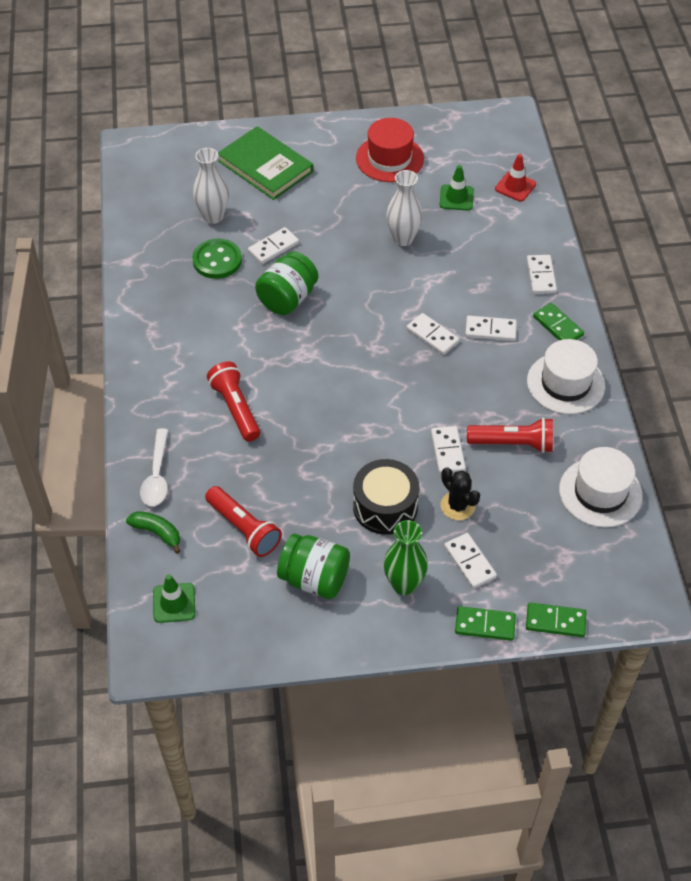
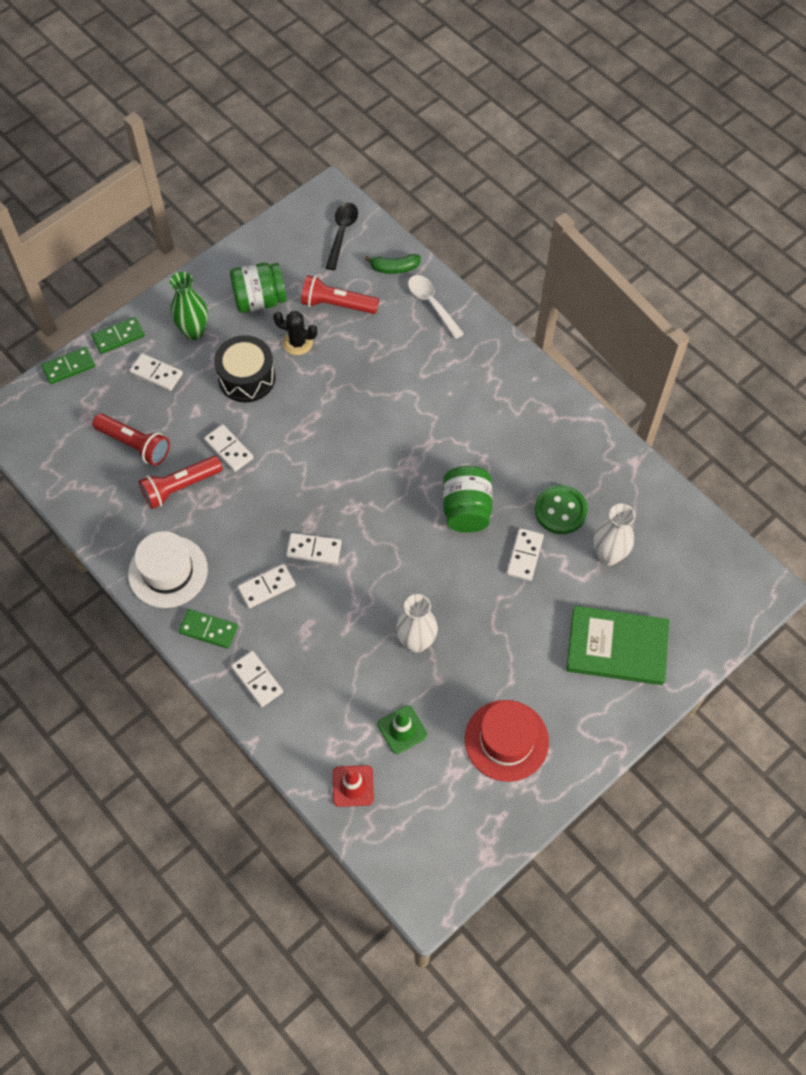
camera: 145 degrees right, 10 degrees up
(174, 603) = (342, 233): green traffic cone -> black spoon
(236, 408) = (421, 387): red flashlight -> red flashlight (134, 444)
(457, 506) = (192, 410): black cactus -> black cactus (297, 343)
(600, 492) = (85, 485): white hat -> none

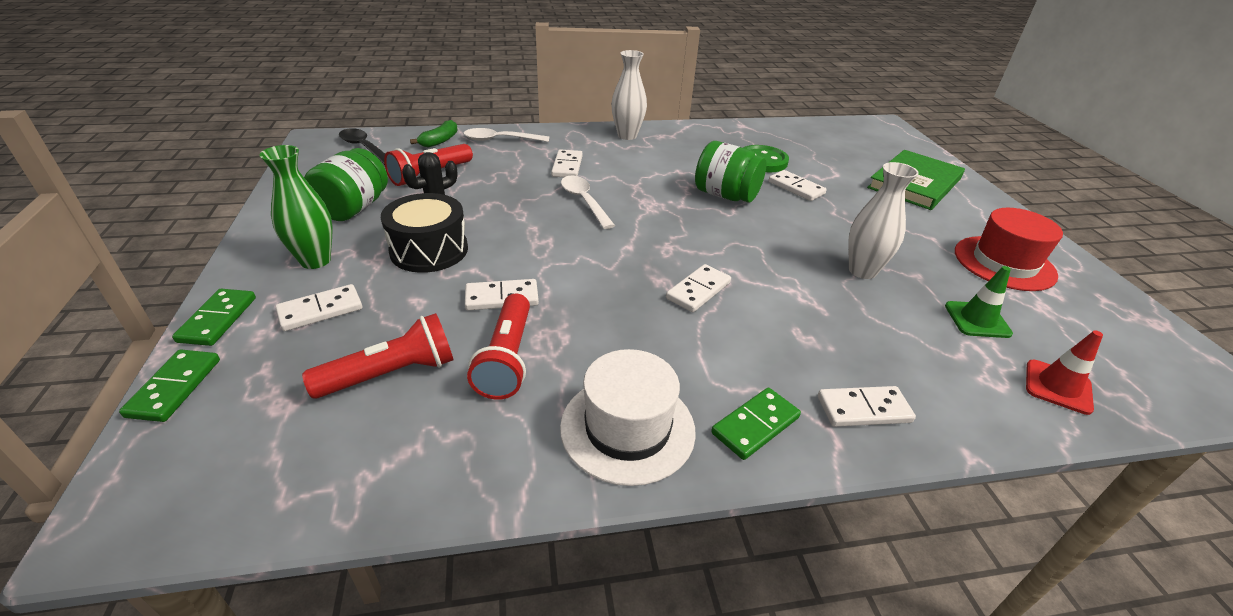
camera: 60 degrees left, 25 degrees down
(266, 587) = (723, 344): white domino -> white domino (567, 166)
(377, 422) = (584, 201): none -> white spoon
(608, 555) = (820, 159): white vase -> white vase (627, 136)

